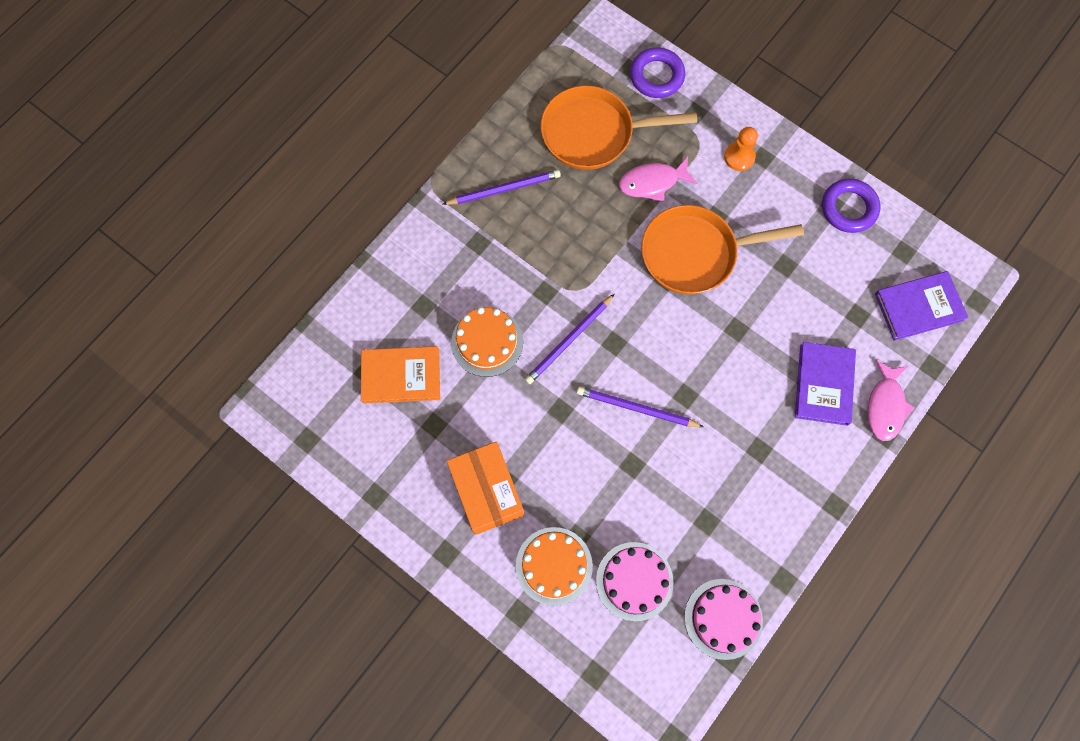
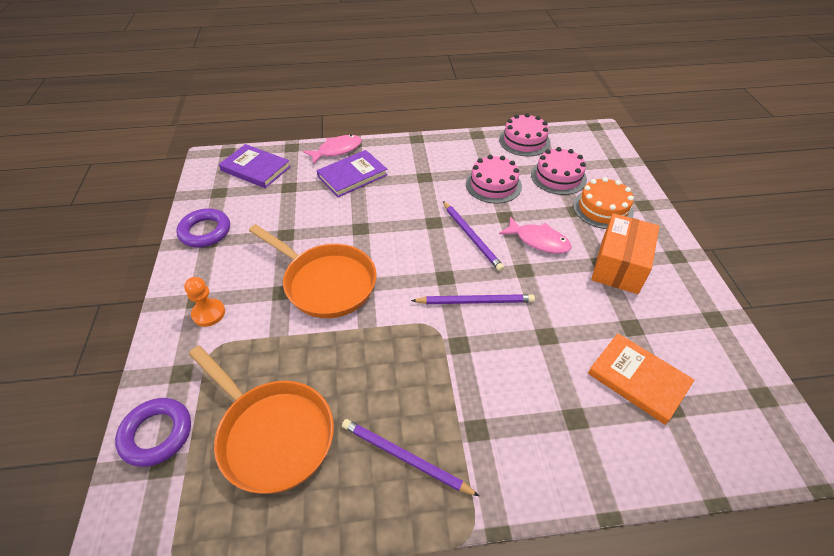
camera: 135 degrees left, 25 degrees down
(487, 342) = (540, 347): orange cake -> none
(652, 182) = (286, 350): pink fish -> pink fish (538, 241)
(684, 502) = (493, 185): none -> pink cake

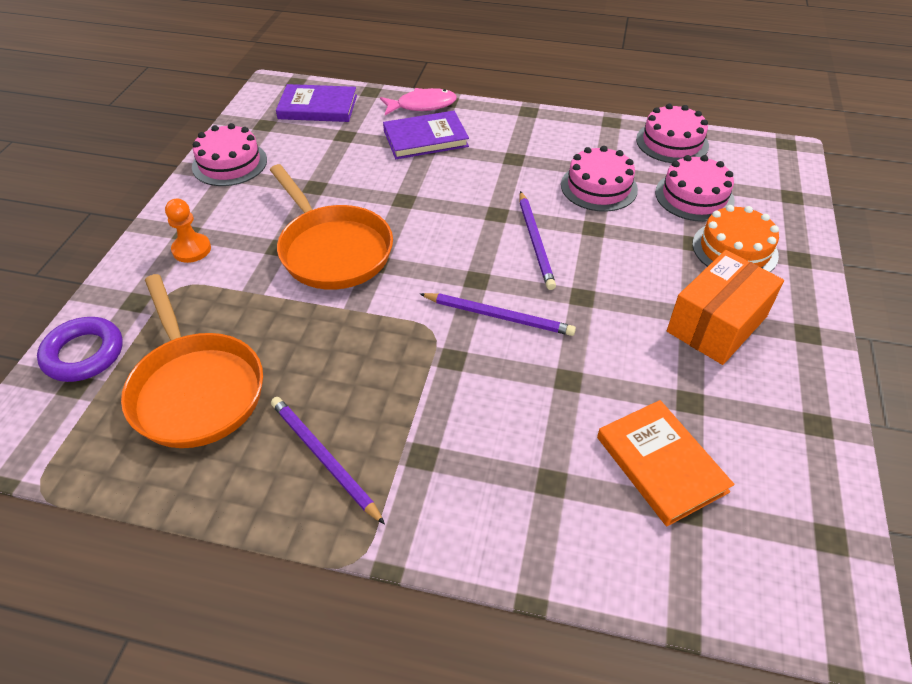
camera: 20 degrees right, 0 degrees up
(205, 231) = (229, 163): purple ring -> pink cake
(255, 168) = (318, 107): purple book -> purple book turned 45 degrees counterclockwise
(538, 241) = (621, 267): pink fish -> none

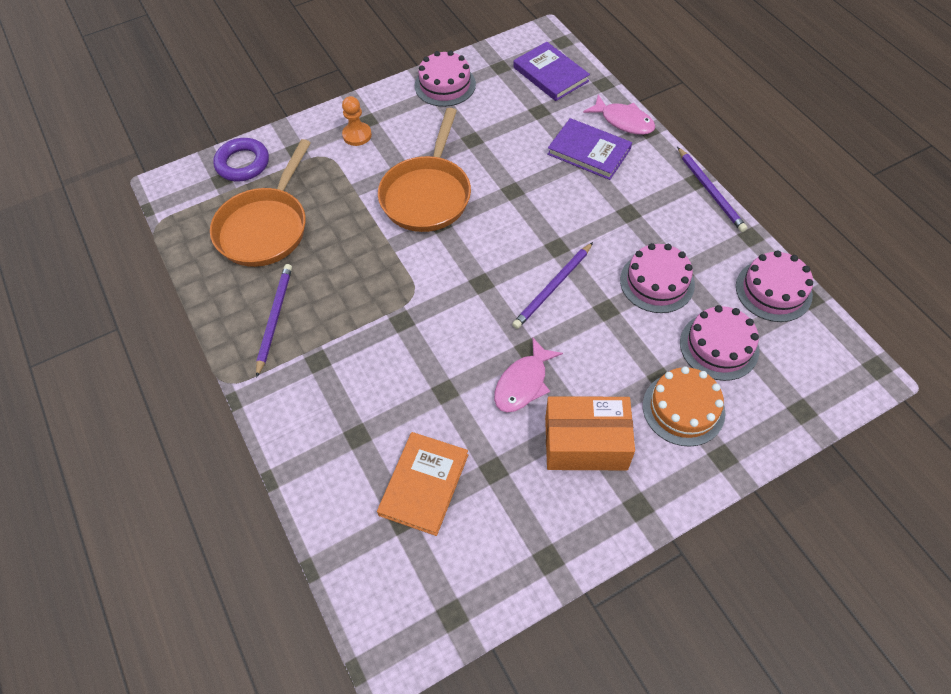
camera: 50 degrees right, 10 degrees up
(499, 316) = (461, 318): purple pencil -> purple pencil (710, 191)
(615, 322) = (523, 383): none -> pink fish

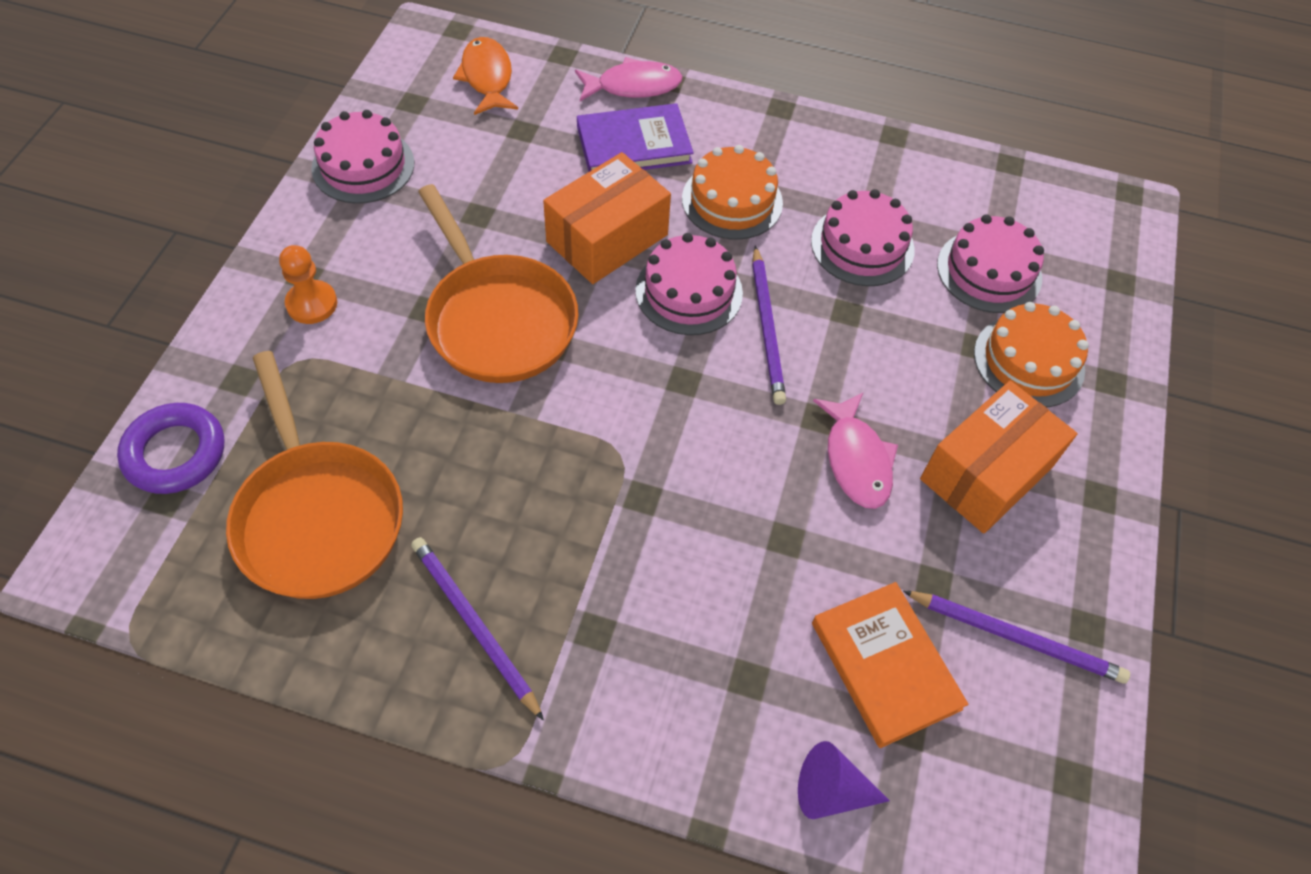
camera: 50 degrees left, 0 degrees up
(337, 512) = (831, 791): none -> purple cone
(521, 190) = (607, 238): none -> orange box
(550, 74) = (487, 77): purple book -> orange fish
(609, 212) = (732, 201): none -> orange cake
(710, 191) = (806, 111): purple pencil -> purple pencil (1016, 638)
(773, 290) = (973, 178): pink cake -> pink cake (689, 291)

